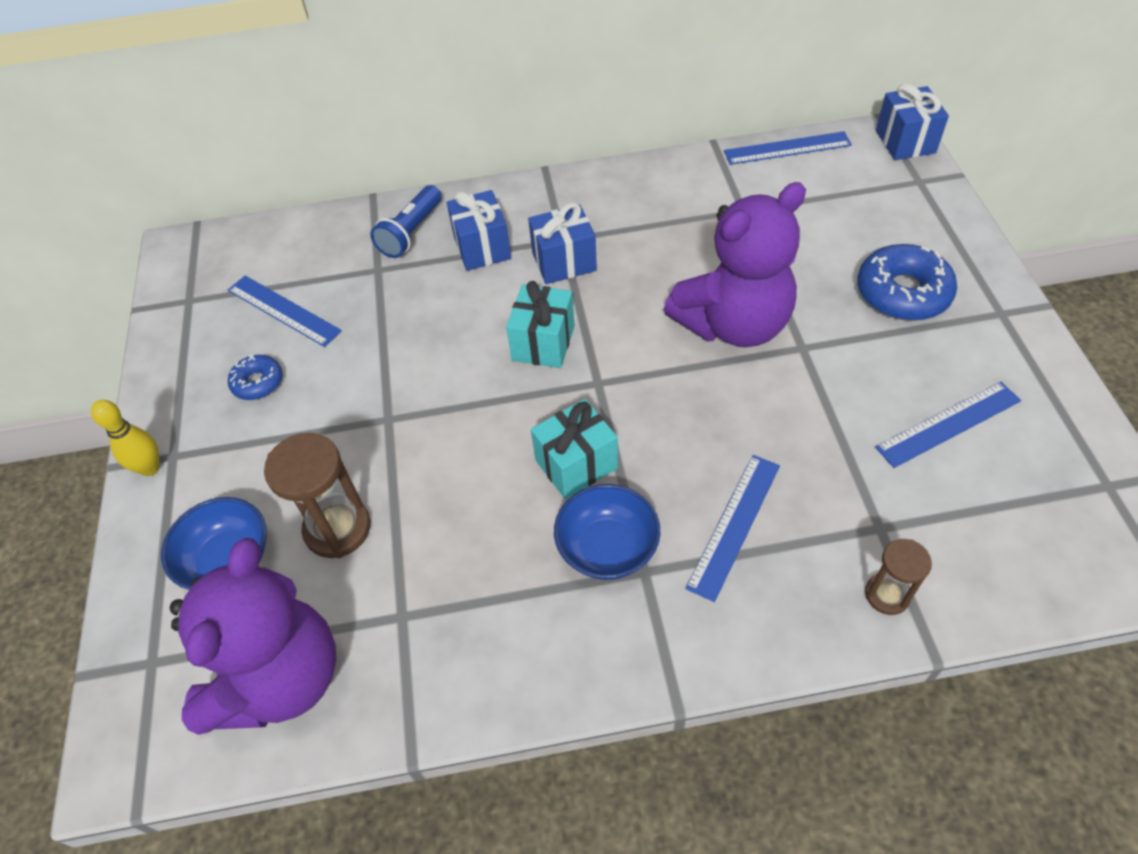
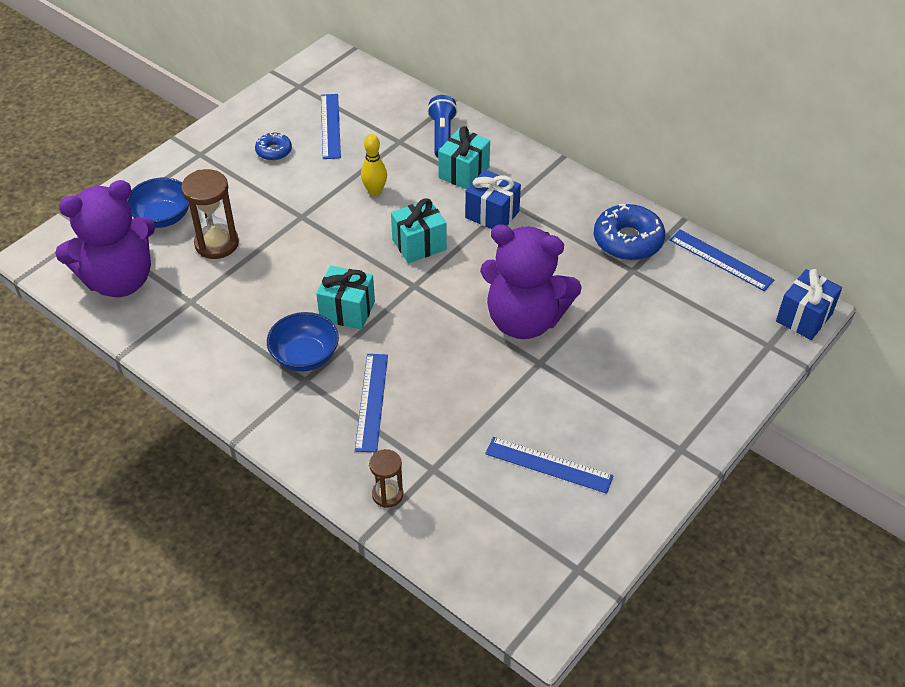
camera: 45 degrees right, 5 degrees down
(150, 468) = (185, 151): yellow bowling pin -> yellow bowling pin (375, 191)
(411, 232) = (442, 136): blue flashlight -> blue flashlight turned 105 degrees clockwise
(482, 248) = (464, 172): blue gift -> turquoise gift
(734, 525) = (371, 401): blue ruler -> blue ruler turned 75 degrees counterclockwise
(902, 293) = (643, 388): blue donut -> blue donut (628, 240)

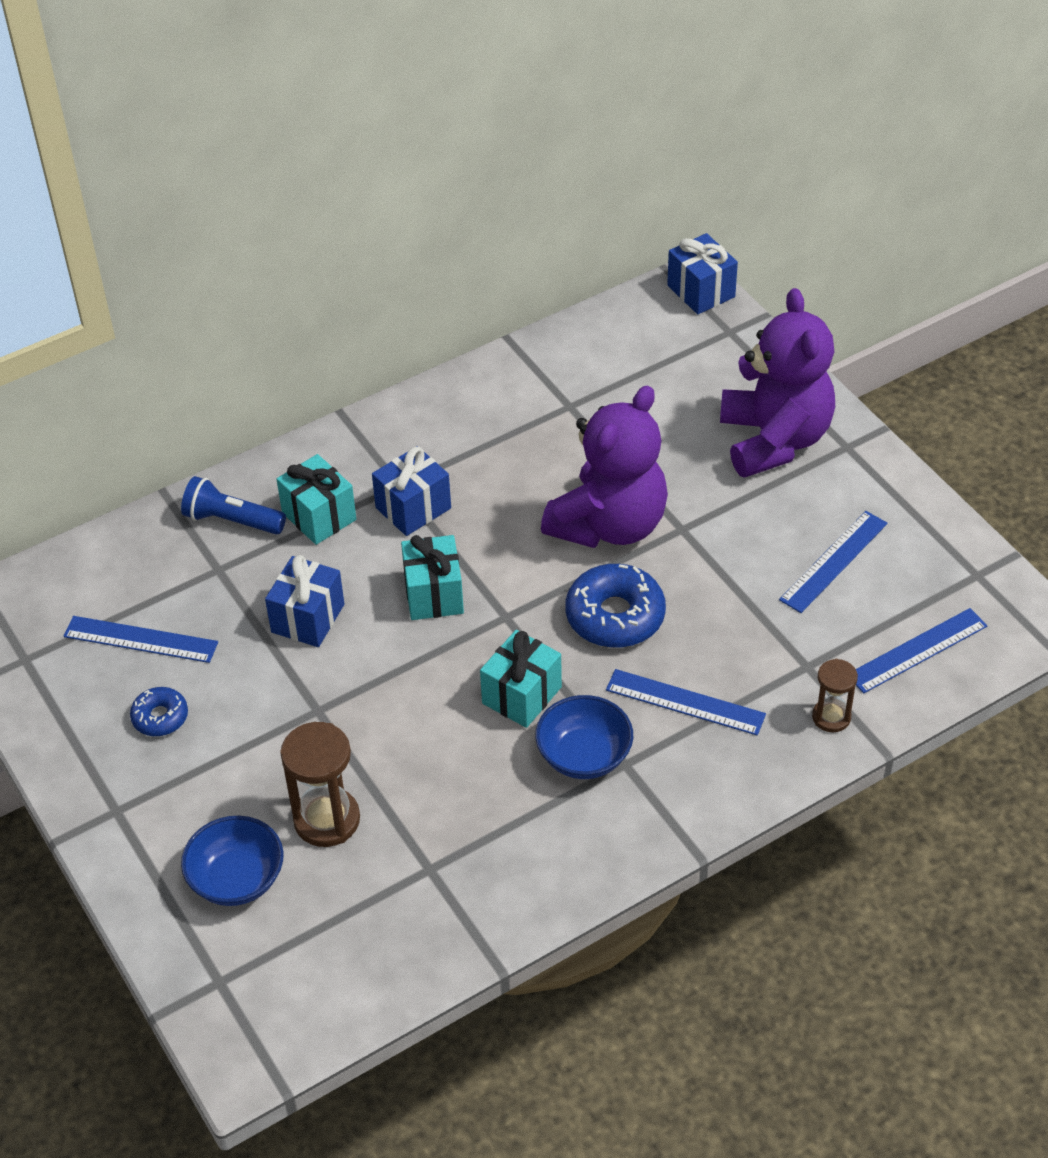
camera: 70 degrees left, 0 degrees up
(119, 280) = (348, 952): purple teddy bear -> purple teddy bear (774, 440)
(375, 191) = (308, 618): yellow bowling pin -> blue gift
(628, 240) = (519, 395): blue donut -> blue donut (615, 616)
(720, 260) = (586, 327): blue ruler -> blue ruler (917, 650)

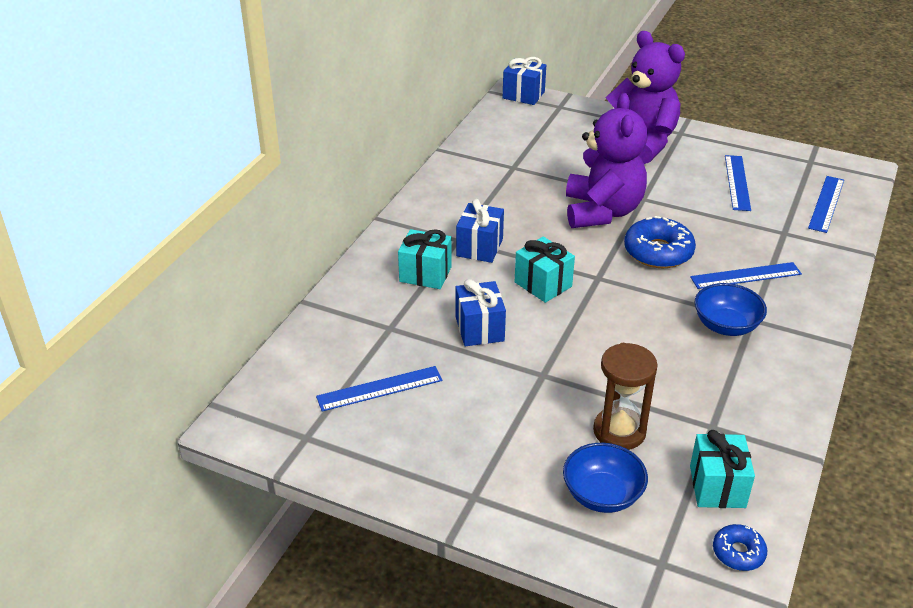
camera: 35 degrees left, 10 degrees down
(160, 717) = (443, 426): blue donut -> blue donut (738, 552)
(232, 520) = (370, 298): blue flashlight -> none
(521, 695) = (654, 312): turquoise gift -> turquoise gift (717, 486)
(831, 717) = (825, 250): brown hourglass -> none

